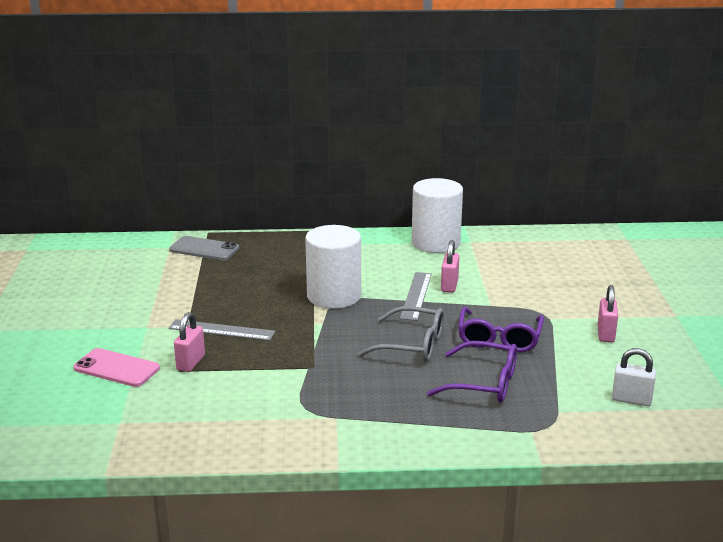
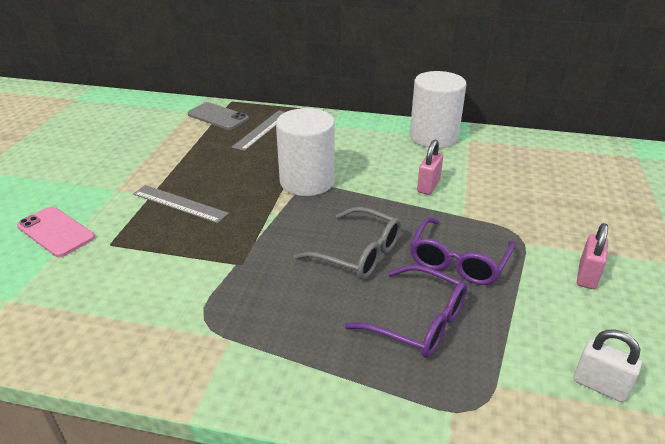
camera: 15 degrees right, 10 degrees up
(190, 363) = (126, 237): pink padlock -> none
(416, 295) = (389, 193): grey ruler -> grey ruler (262, 130)

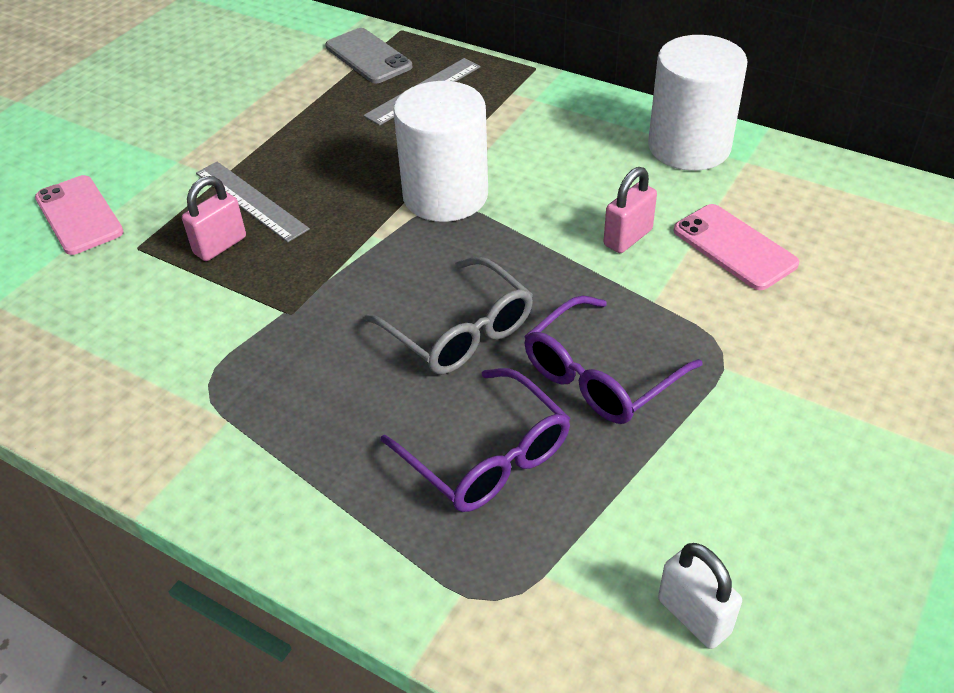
camera: 20 degrees right, 10 degrees up
(489, 181) = (734, 247): none -> pink phone
(587, 276) = (790, 445): pink padlock -> pink padlock (220, 245)

